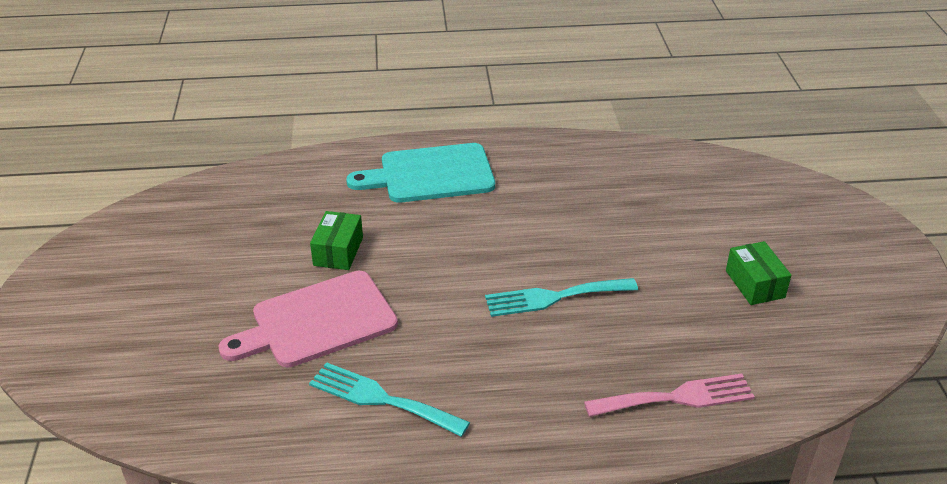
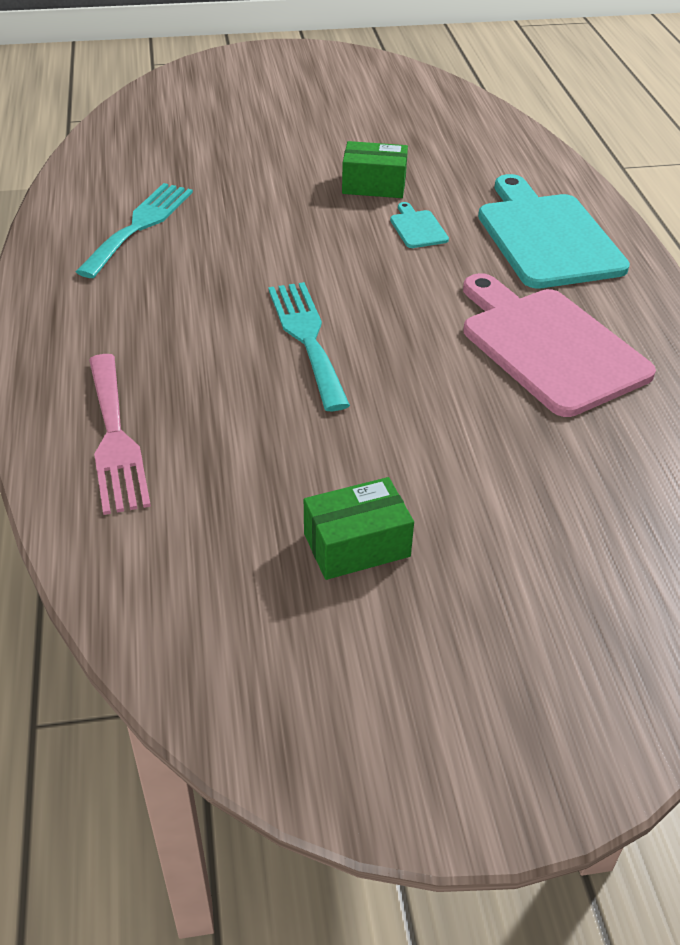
camera: 85 degrees right, 5 degrees up
(317, 321) = (256, 182): pink cutting board -> pink cutting board (549, 346)
(409, 233) = (417, 228): none -> turquoise cutting board

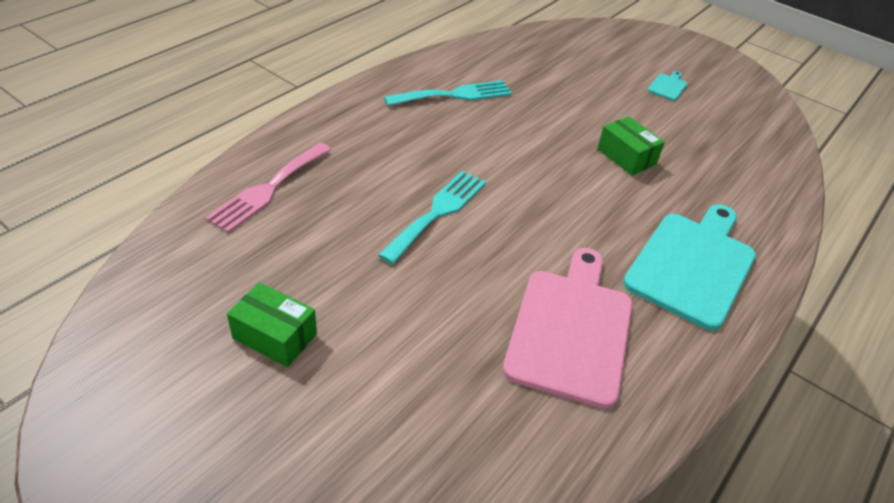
camera: 45 degrees right, 0 degrees up
(417, 228) = (610, 199): turquoise cutting board -> turquoise cutting board (668, 86)

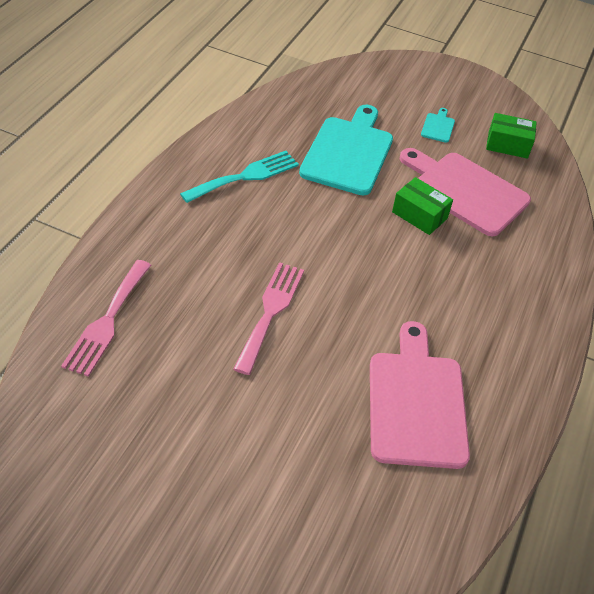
camera: 15 degrees left, 5 degrees up
(275, 336) = (171, 469): green box -> green box (508, 145)
(437, 212) = (270, 312): turquoise fork -> pink fork
(683, 144) = (465, 191): none -> pink cutting board
(693, 265) = (500, 316): turquoise cutting board -> turquoise cutting board (348, 152)

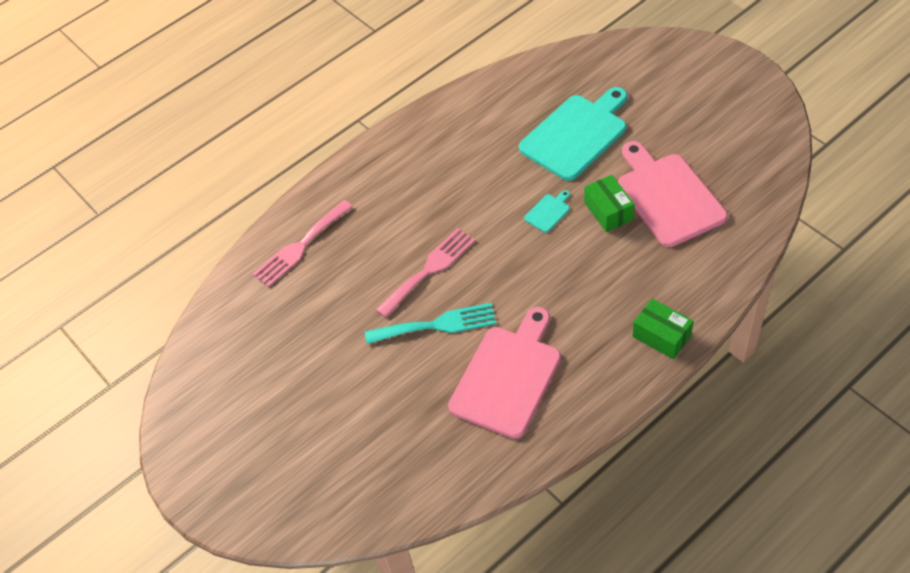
camera: 35 degrees right, 5 degrees up
(245, 176) = (470, 141): turquoise fork -> turquoise fork (437, 325)
(438, 126) = (681, 123): turquoise cutting board -> turquoise cutting board (548, 212)
(508, 145) = (742, 156): green box -> green box (661, 336)

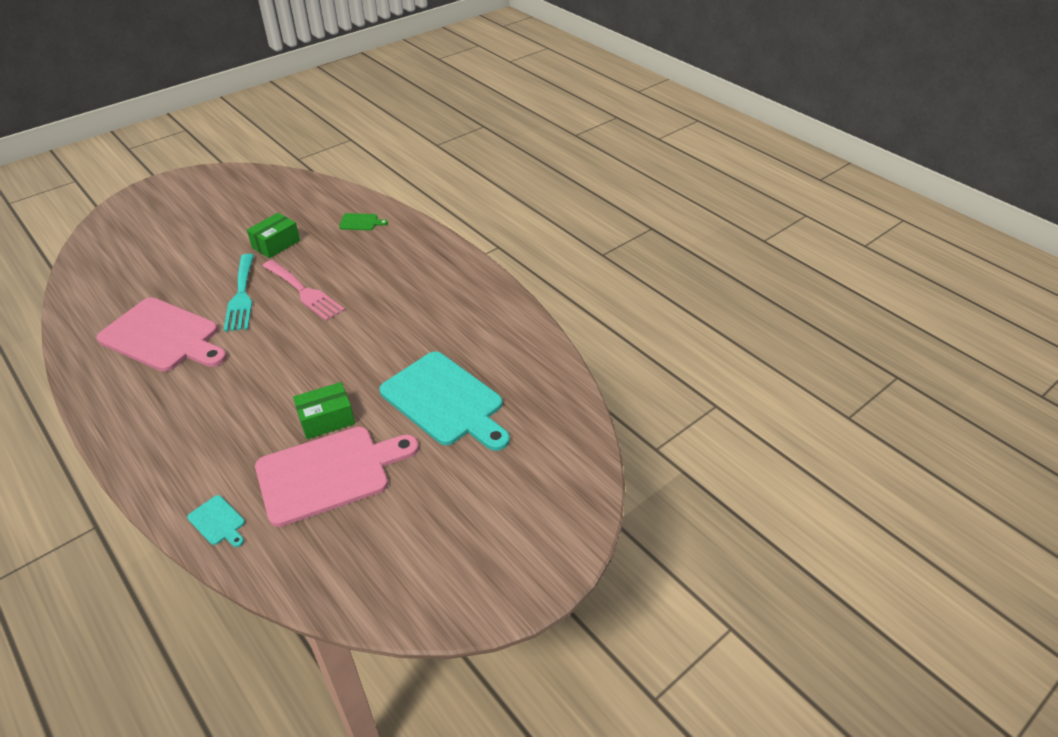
camera: 85 degrees right, 10 degrees down
(300, 246) = (360, 222): pink fork -> green cutting board
(548, 212) = (342, 373): turquoise cutting board -> turquoise cutting board (218, 522)
(661, 336) = (146, 448): green box -> green box (276, 244)

